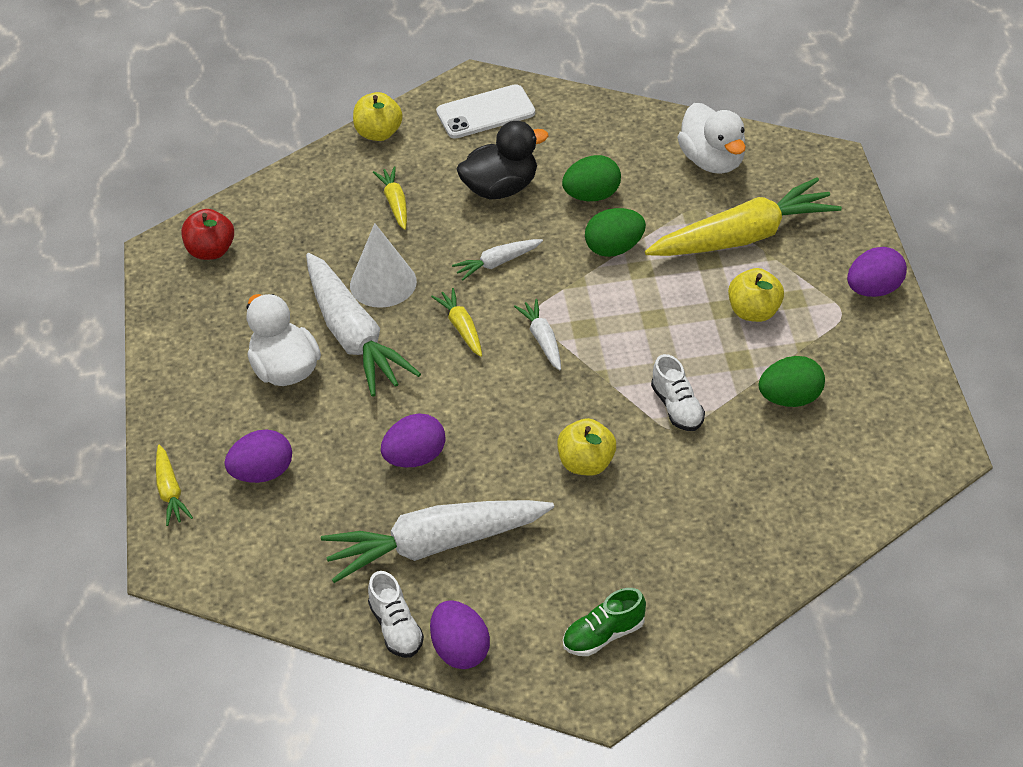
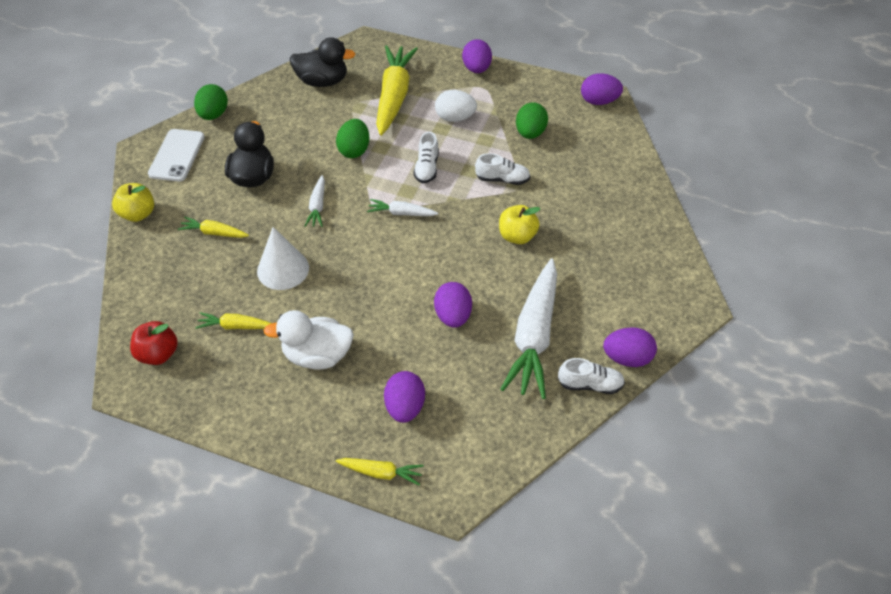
camera: 65 degrees left, 5 degrees up
(354, 336) = (318, 304): white carrot -> none
(461, 328) = (358, 246): yellow carrot -> yellow carrot (235, 326)
(592, 196) = (301, 140): green egg -> green egg (214, 115)
(604, 635) = (653, 284): green shoe -> none
(638, 327) = (427, 168): none -> white shoe
(713, 161) = (322, 81): white duck -> black duck
(754, 312) = (455, 118): yellow apple -> white egg
(925, 446) = (598, 101): none -> purple egg

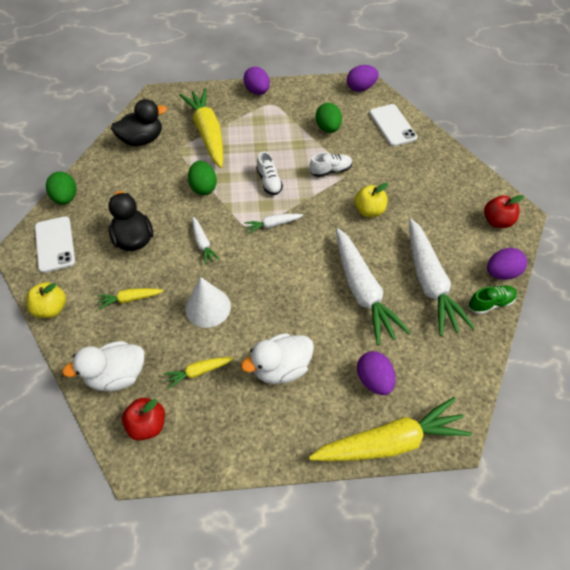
camera: 25 degrees left, 5 degrees up
(159, 298) = (117, 375): none -> white duck
(381, 472) = (390, 441): yellow carrot -> yellow carrot, size x2.14
(453, 316) = (362, 291): purple egg -> white carrot
(455, 118) = (265, 135): white egg -> none
(590, 384) = (490, 303): white shoe -> green shoe
(608, 154) = (392, 125): none -> white phone
(662, 301) = (497, 221): none -> red apple

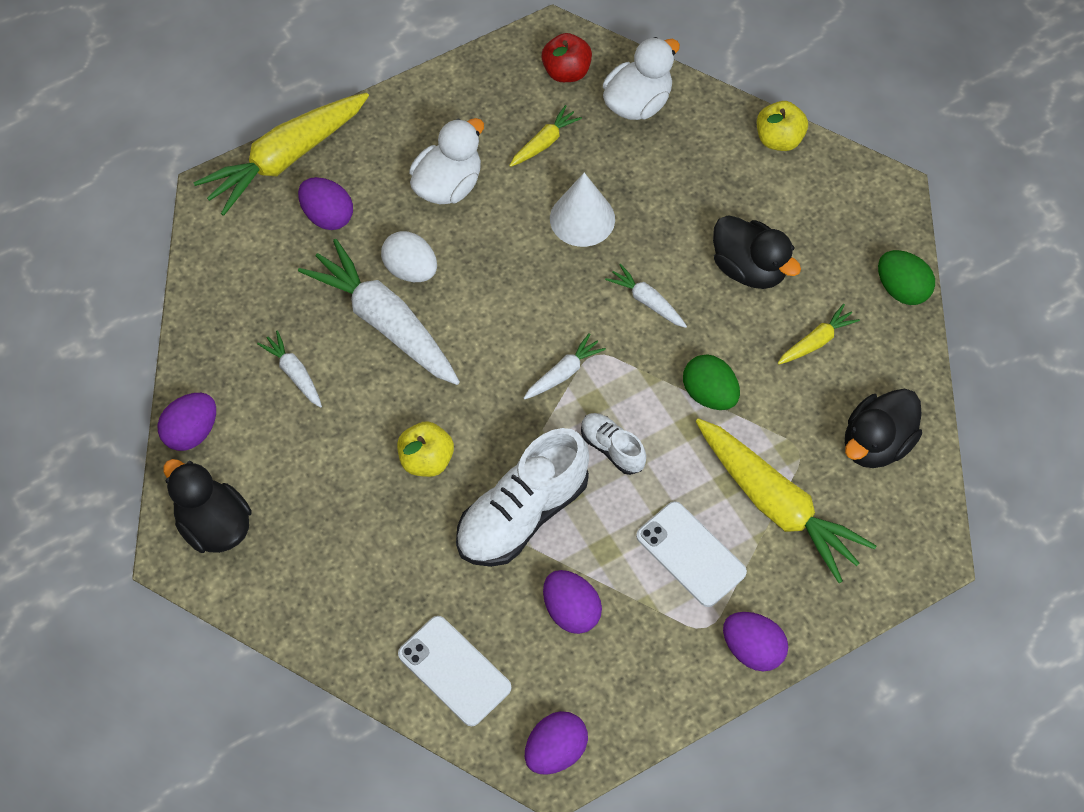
camera: 155 degrees right, 5 degrees up
(55, 244) = (851, 217): white phone -> white phone (691, 554)
(130, 299) = (690, 189): yellow carrot -> yellow carrot (816, 341)
(328, 128) = (571, 610): green egg -> purple egg
(330, 170) = (522, 514): white shoe -> white shoe, size x1.97
(332, 318) = (411, 270): none -> white egg
(429, 283) = (294, 373): white carrot -> white carrot, size x0.47
(490, 303) = (199, 376): green shoe -> none
(497, 221) = (214, 525): red apple -> black duck

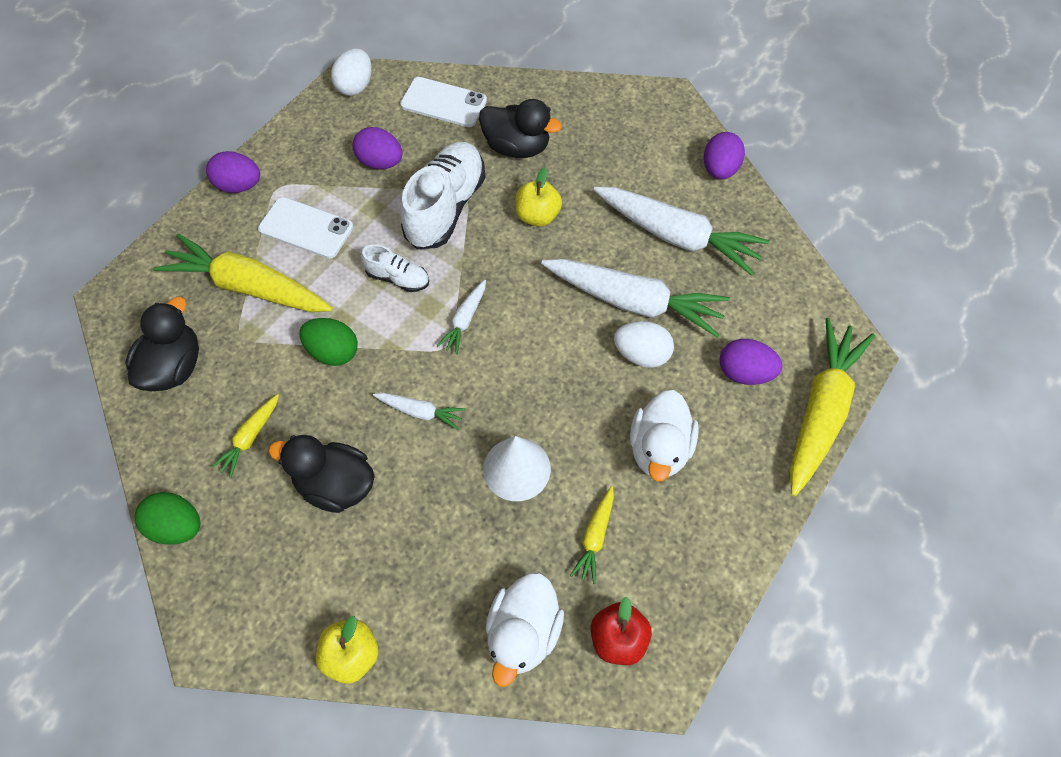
camera: 155 degrees right, 0 degrees up
(214, 525) = (658, 122): black duck -> black duck (517, 147)
(294, 373) = (677, 236): white carrot -> white carrot, size x2.14
(555, 751) = (355, 86): purple egg -> white egg

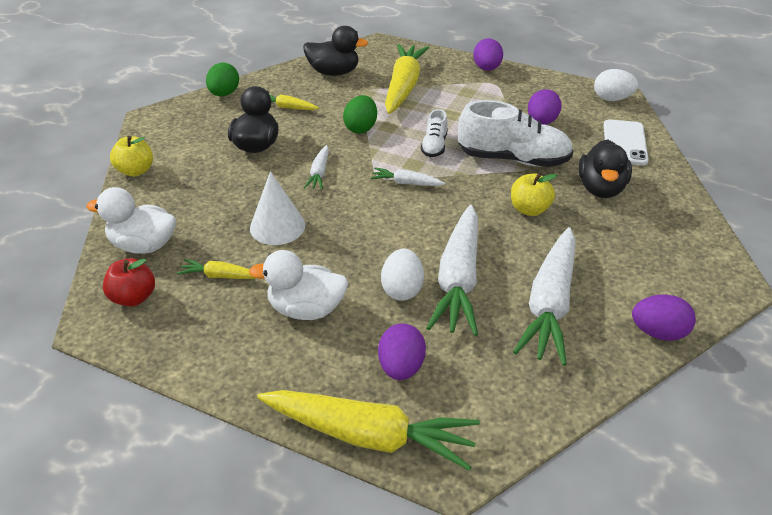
camera: 80 degrees right, 20 degrees down
(306, 228) = (462, 100): white phone -> none

